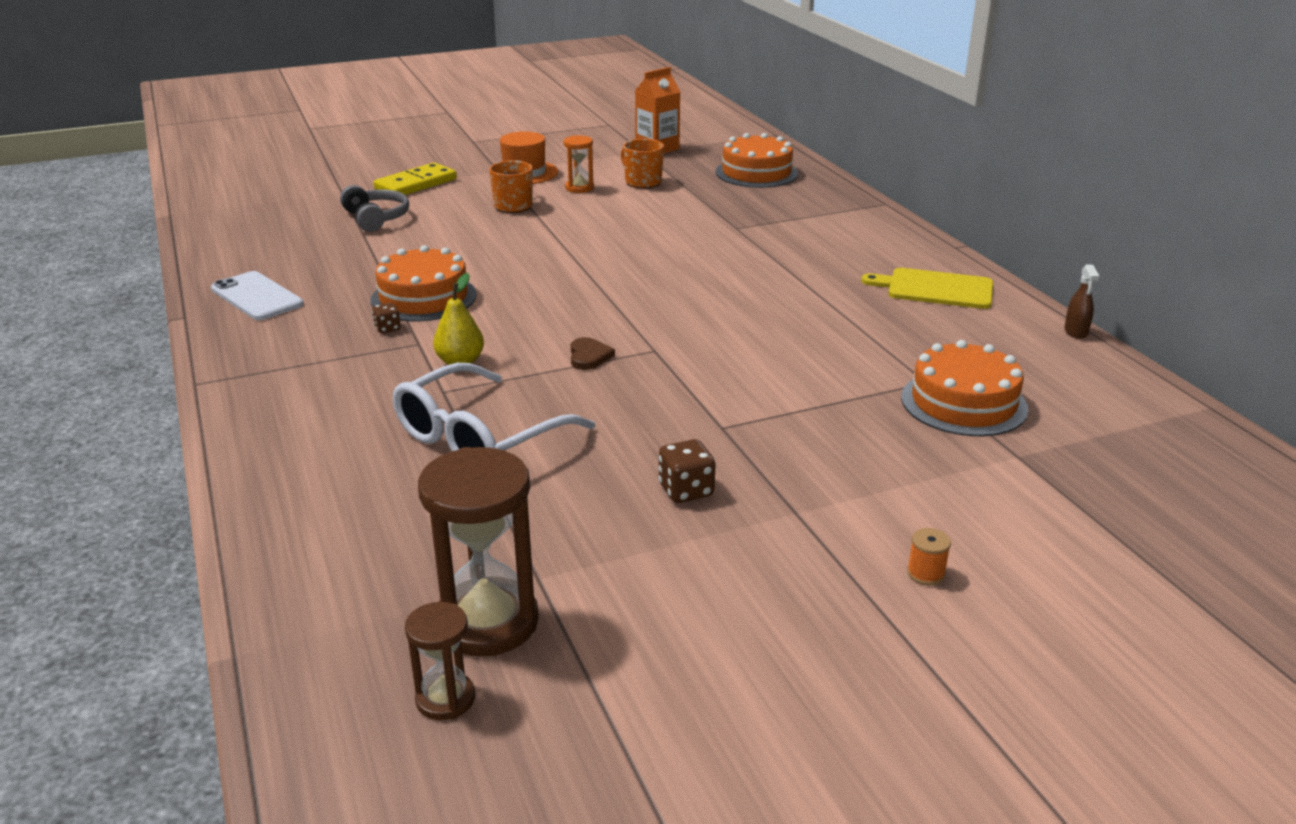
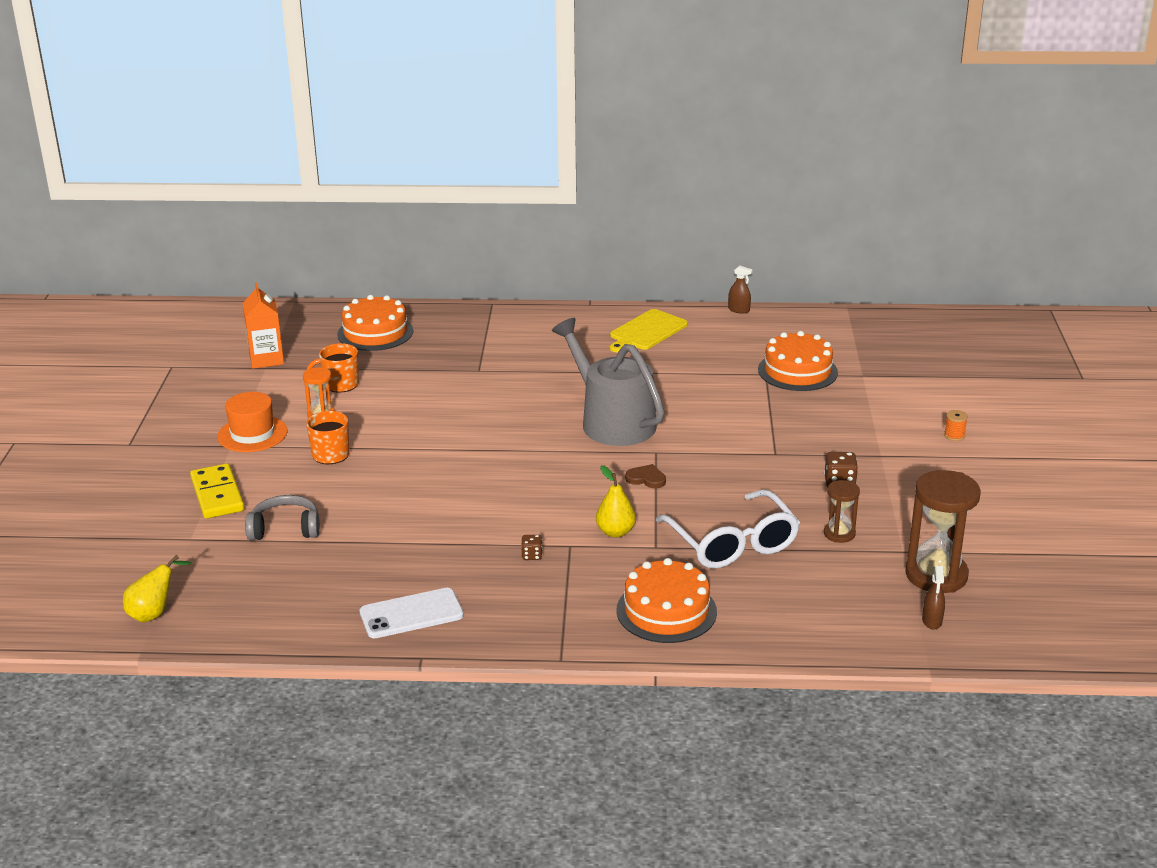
camera: 65 degrees left, 0 degrees up
(225, 206) = (154, 613): none -> yellow pear
(359, 638) = (932, 621): none -> brown spray bottle
(423, 297) = (487, 530): orange cake -> orange cake (666, 611)
(445, 699) = (996, 599): brown hourglass -> brown hourglass (839, 534)
(699, 312) = (612, 421): none -> grey watering can

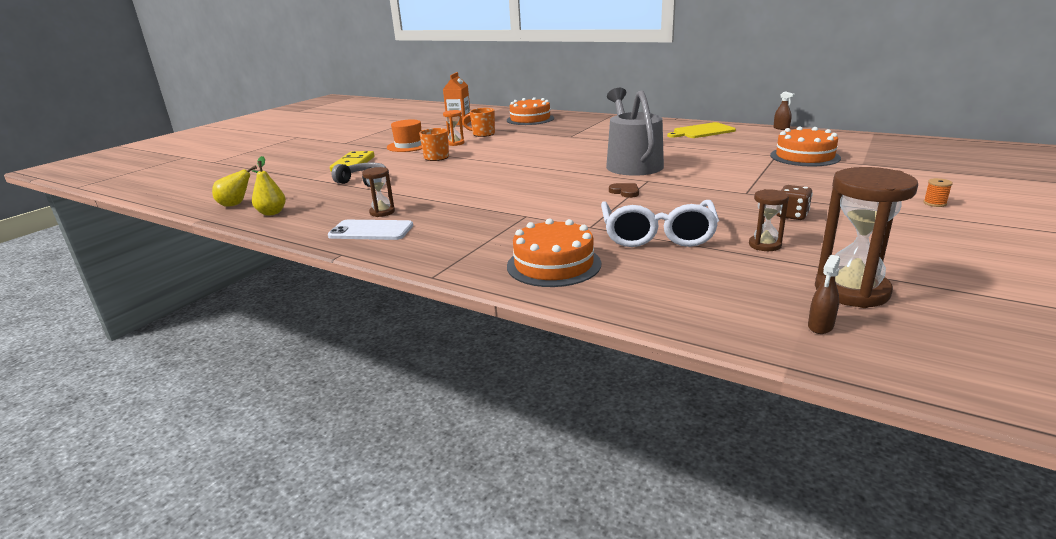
camera: 30 degrees right, 5 degrees down
(386, 580) = (382, 212): none -> brown hourglass
(532, 555) = (492, 216): brown dice -> none
(615, 532) = (568, 214): yellow pear -> yellow pear (272, 213)

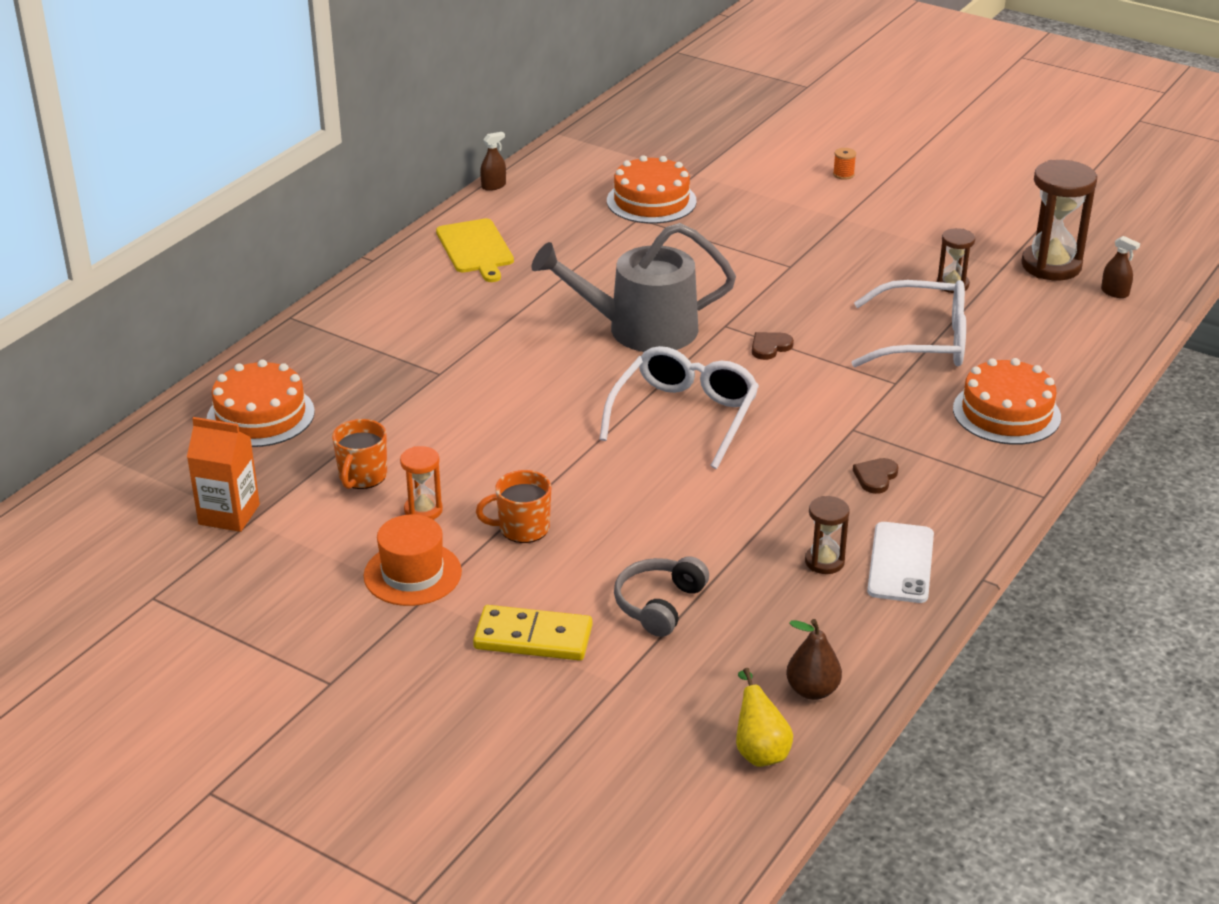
camera: 90 degrees left, 10 degrees up
(272, 213) = (812, 690): yellow pear -> brown pear
(467, 223) = (875, 477): none -> brown heart
(537, 177) = (684, 416): none -> white glasses
(792, 216) = (871, 254): brown dice -> none

